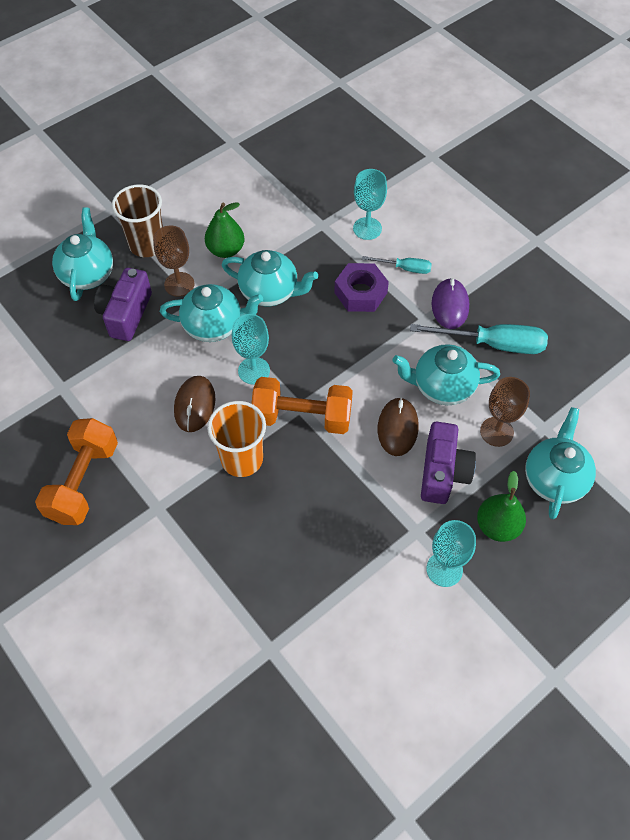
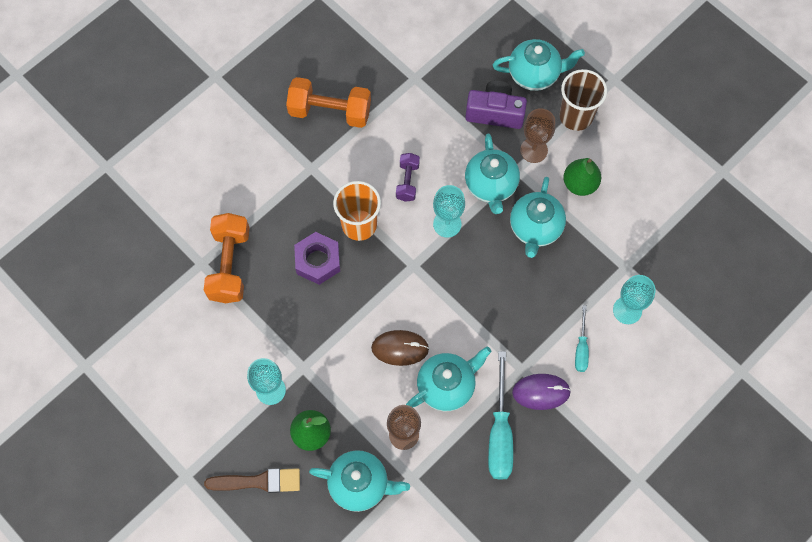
camera: 85 degrees right, 10 degrees up
(194, 405) = (407, 181): brown mouse -> purple dumbbell
(302, 417) = (404, 268): orange dumbbell -> orange dumbbell (230, 265)
(360, 293) = (545, 308): purple nut -> purple nut (318, 261)
(442, 387) = (447, 386): turquoise teapot -> turquoise teapot turned 60 degrees clockwise
(443, 472) = (359, 388): purple camera -> none
(557, 588) = (258, 481): none -> brown brush

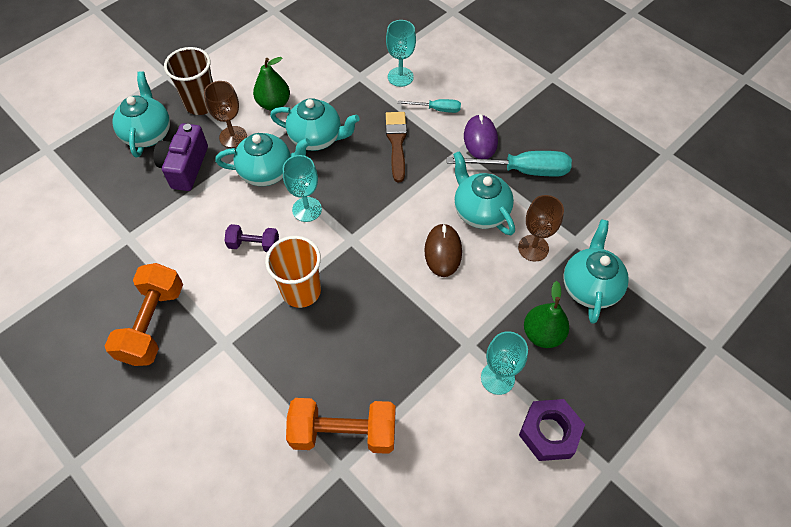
camera: 90 degrees left, 10 degrees down
(258, 481) = (602, 387): brown brush -> brown brush (396, 143)
(318, 261) = (342, 332): purple nut -> purple nut (549, 432)

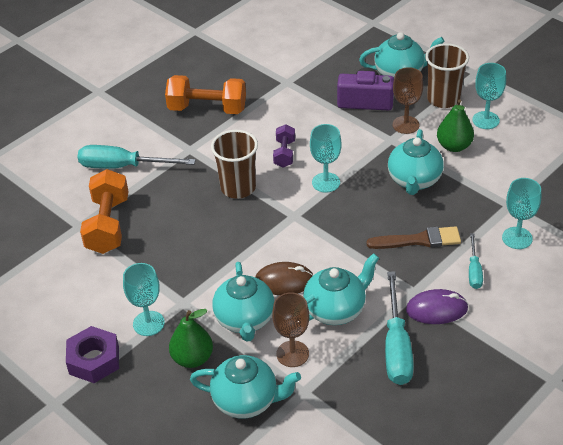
camera: 90 degrees right, 15 degrees down
(240, 421) = (123, 166): none -> turquoise screwdriver
(242, 77) = (485, 120): none -> turquoise goblet
(267, 172) = (366, 152): turquoise teapot -> turquoise teapot (245, 320)
(301, 291) = (238, 188): orange cup -> brown cup

